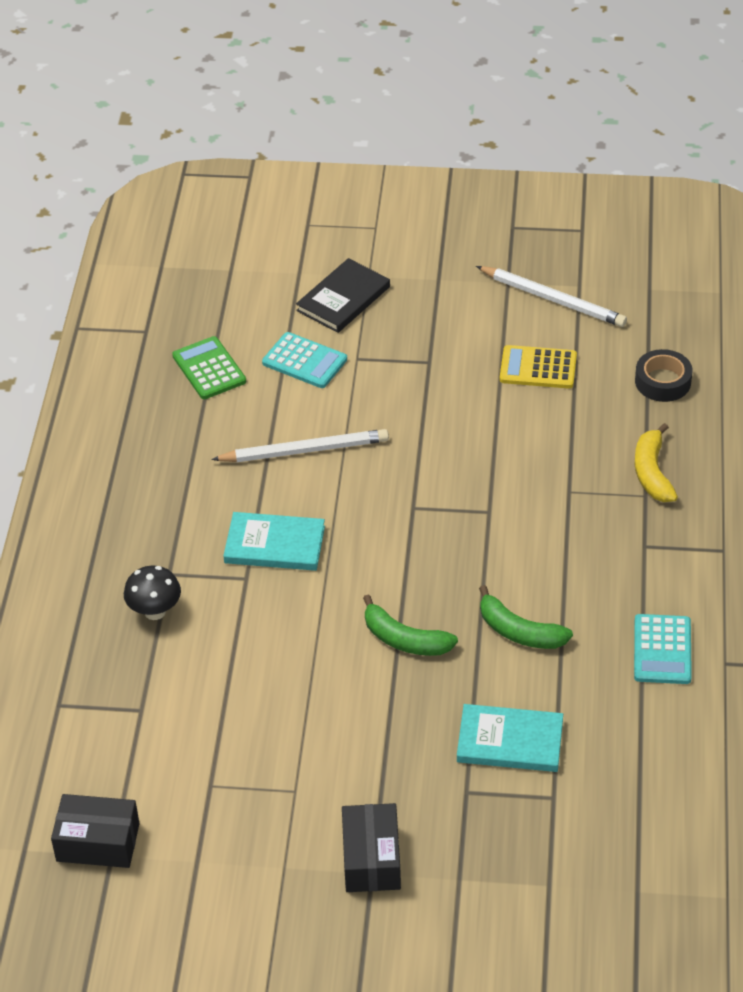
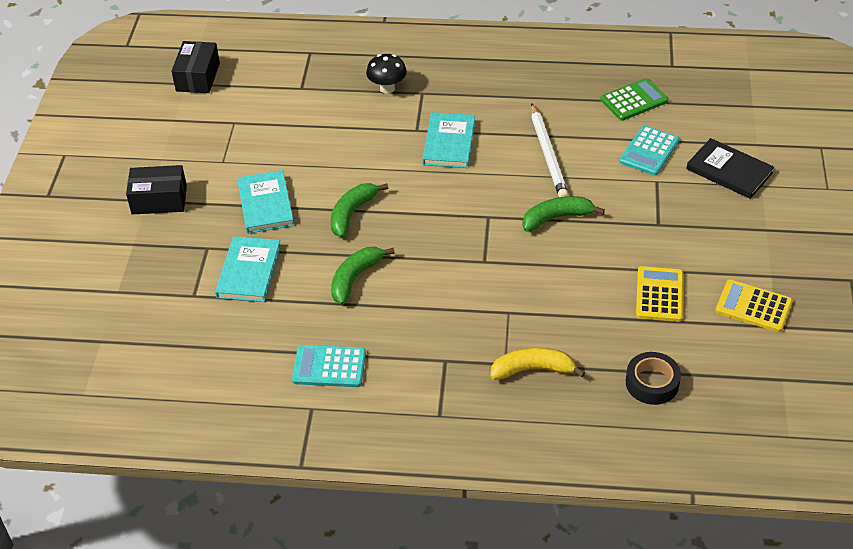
camera: 90 degrees right, 0 degrees up
(384, 733) = (265, 204): none -> turquoise book
(417, 446) = (557, 218): none -> green banana
(552, 299) = (753, 306): white pencil -> yellow calculator

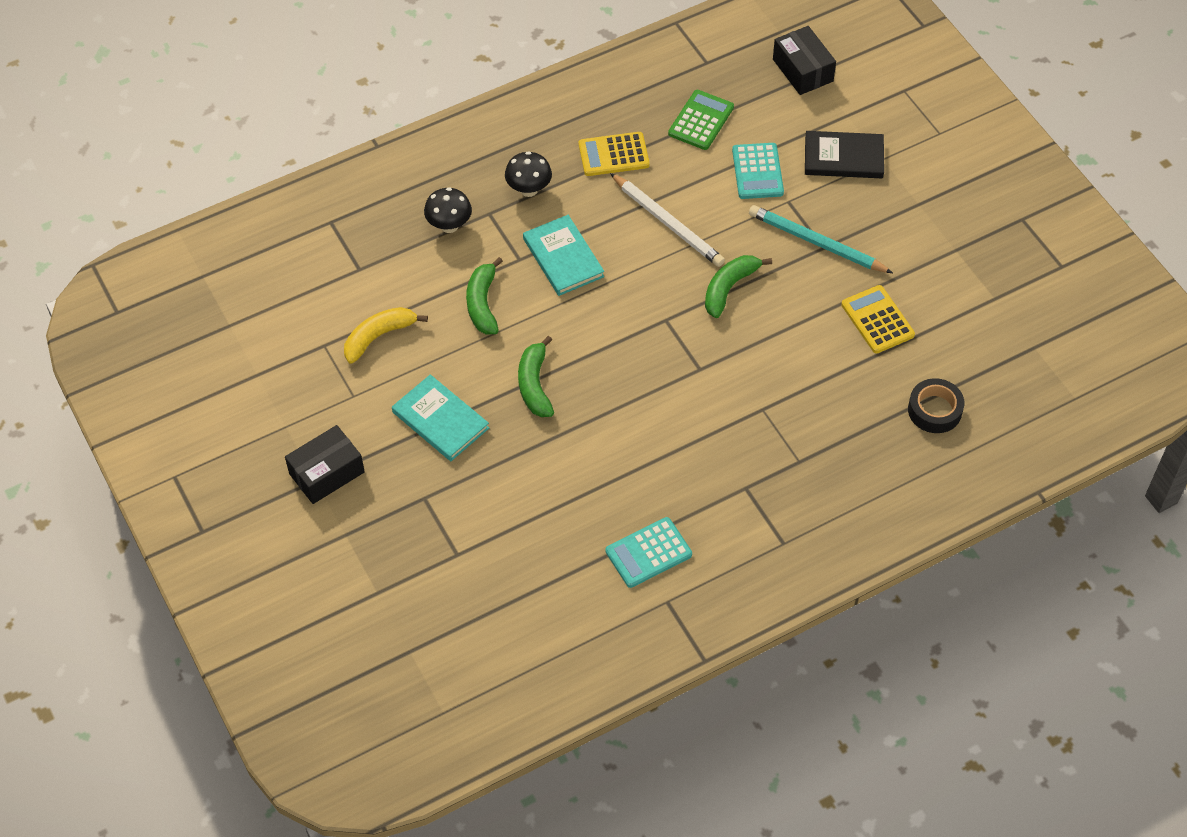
camera: 35 degrees left, 10 degrees up
(198, 77) = (235, 311): black box -> black box (802, 70)
(249, 271) = (488, 500): turquoise book -> none
(355, 278) = (596, 451): green banana -> green banana (483, 303)
(464, 90) = (529, 189): none -> black mushroom
(533, 369) = (827, 454): yellow banana -> yellow banana (379, 337)
(655, 219) = (817, 243): none -> turquoise pencil
(753, 306) = (962, 289): yellow calculator -> yellow calculator (613, 155)

